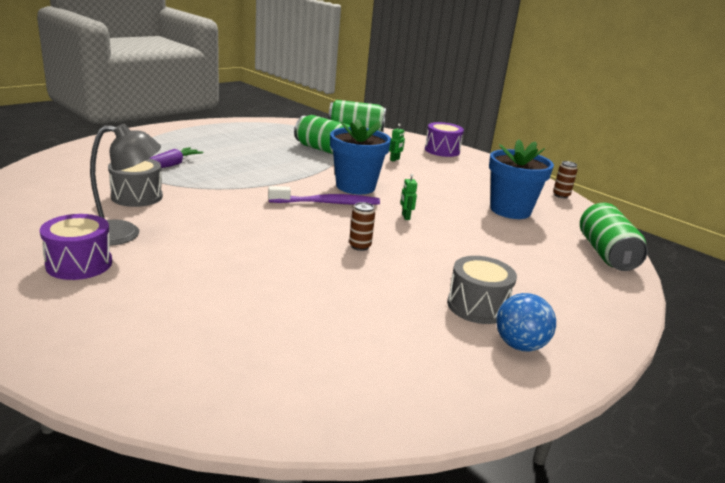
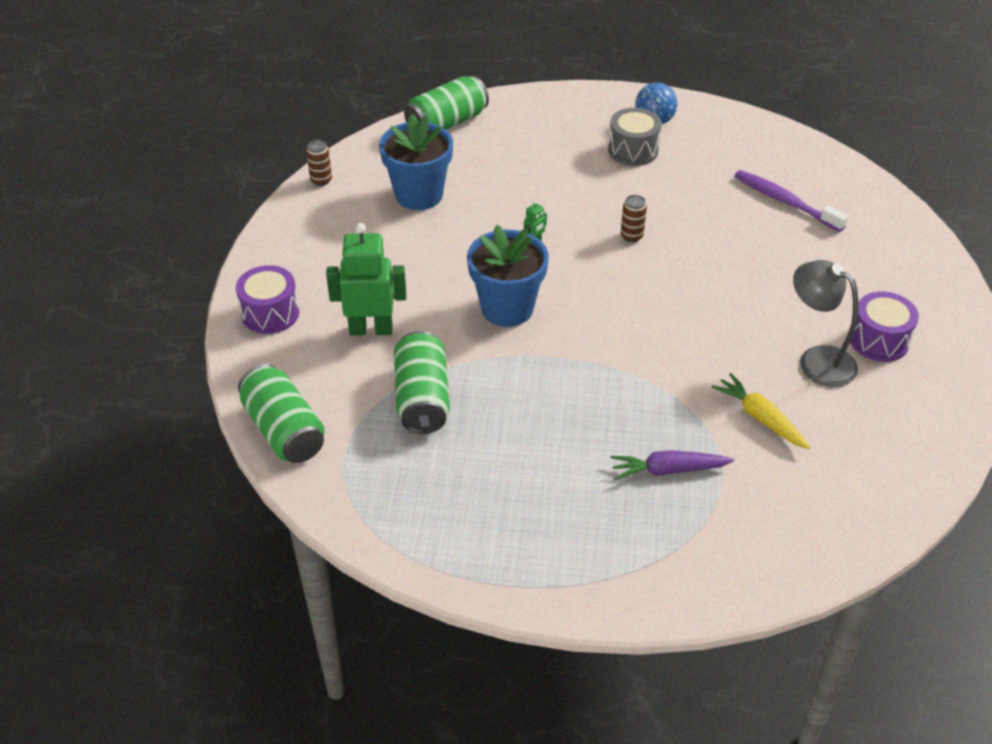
camera: 125 degrees left, 20 degrees up
(137, 196) = (760, 418): grey drum -> yellow carrot
(327, 203) = (578, 300): purple toothbrush -> purple toothbrush (785, 201)
(395, 159) = (371, 329): green robot -> green robot, size x2.39

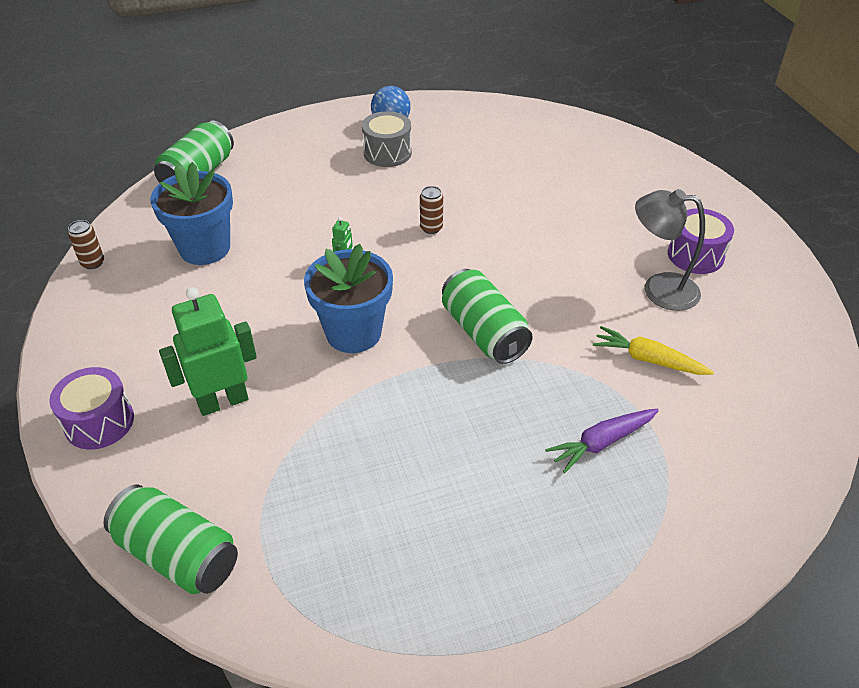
camera: 25 degrees left, 0 degrees up
(422, 398) = (317, 458): green can -> green can (484, 332)
(785, 201) = (543, 161): purple toothbrush -> none

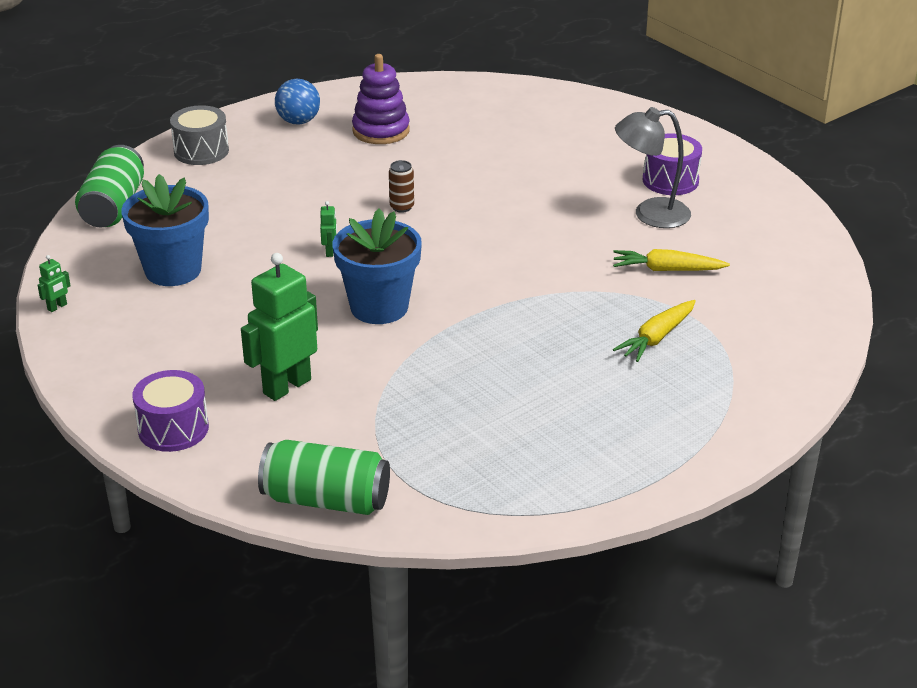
camera: 20 degrees left, 10 degrees down
(93, 263) = (57, 307): brown can -> green robot
(387, 153) = (312, 149): grey drum -> grey drum (201, 151)
(454, 146) = (381, 131): none -> purple stacking toy
(484, 332) = (505, 281): green can -> none
(601, 443) = (656, 338): purple carrot -> yellow carrot

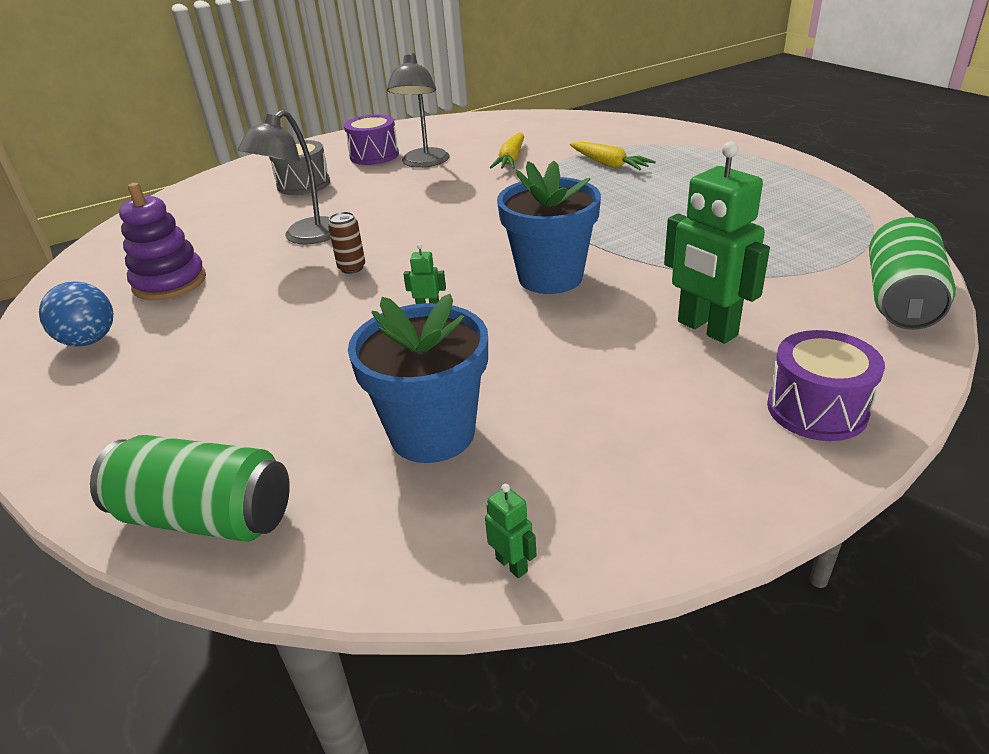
camera: 80 degrees left, 0 degrees up
(201, 151) = (96, 425): grey drum -> grey drum (303, 184)
(462, 175) = (305, 237): none -> grey lamp

